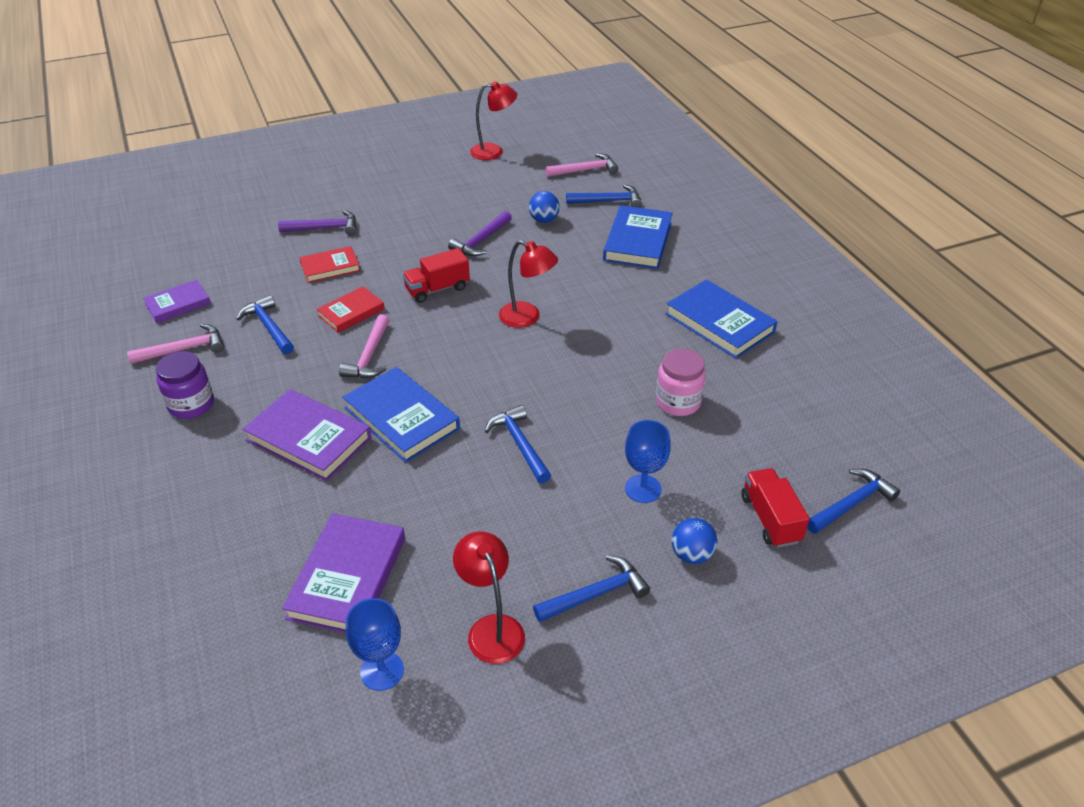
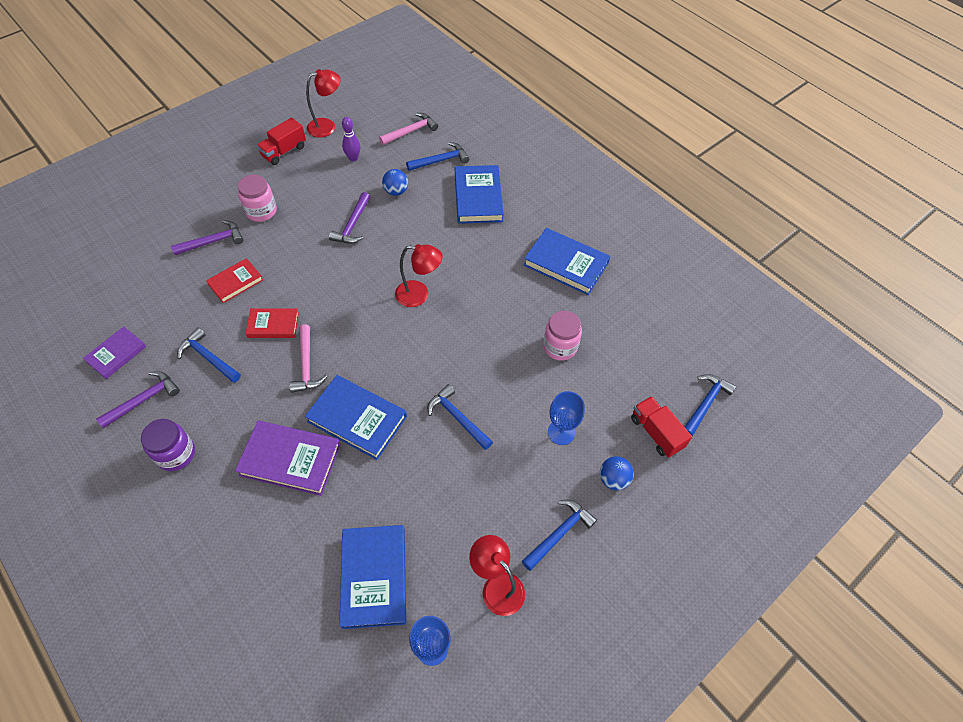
camera: 20 degrees left, 15 degrees up
(184, 349) = (144, 400): pink hammer -> purple hammer
(347, 578) = (374, 577): purple book -> blue book
(351, 312) = (273, 325): red book -> red book turned 60 degrees clockwise
(388, 212) = (261, 211): none -> pink jar
(437, 289) = (336, 283): red truck -> red truck (284, 151)
(509, 183) = (353, 158): none -> purple bowling pin

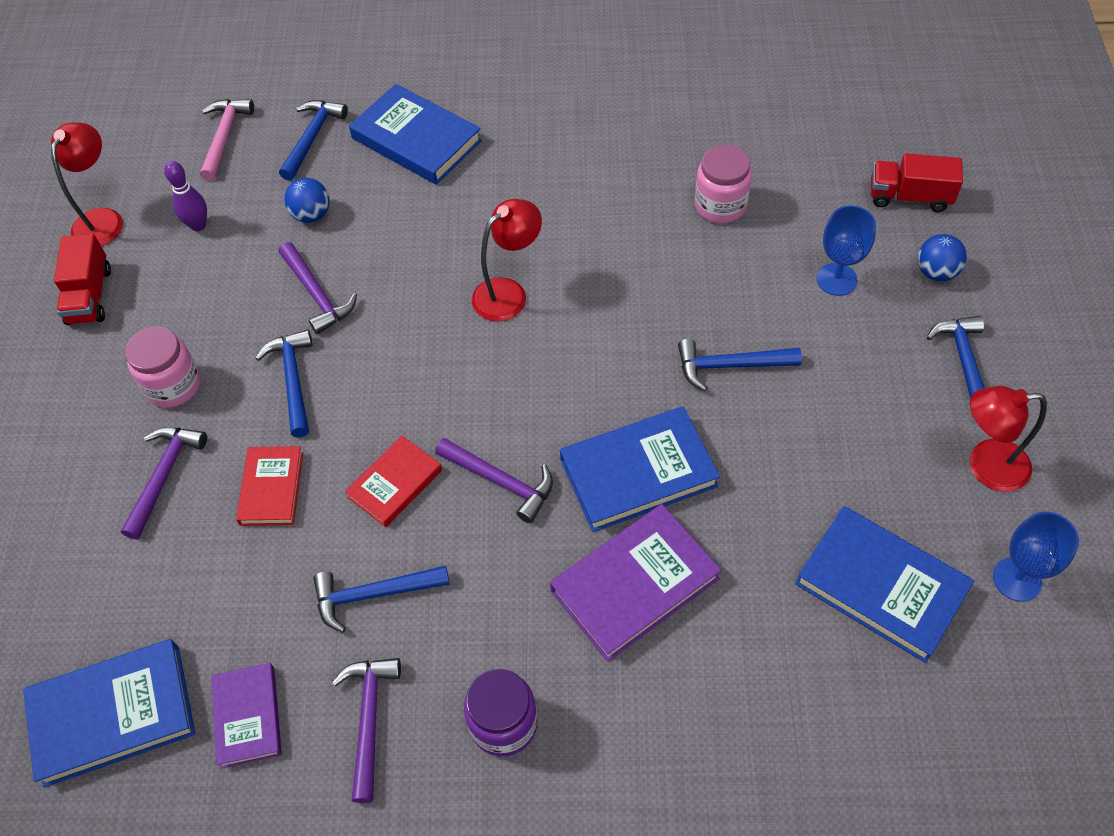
camera: 45 degrees left, 0 degrees up
(306, 365) = (501, 481): pink hammer -> purple hammer
(566, 264) = (608, 124): blue book -> blue book (113, 715)
(705, 403) = (909, 132): blue hammer -> blue hammer (293, 380)

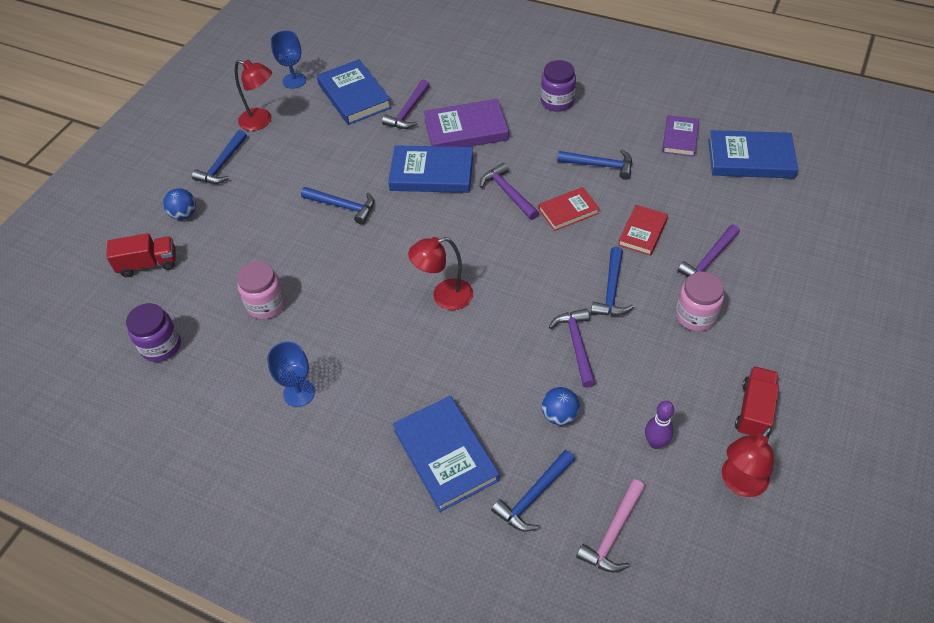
camera: 155 degrees left, 5 degrees down
(369, 720) = (620, 120): purple hammer -> purple hammer (408, 111)
(796, 124) = (161, 346): none -> purple jar
(836, 279) = (241, 231): blue goblet -> blue goblet (299, 393)
(909, 197) = (148, 264): red truck -> red truck turned 45 degrees counterclockwise

